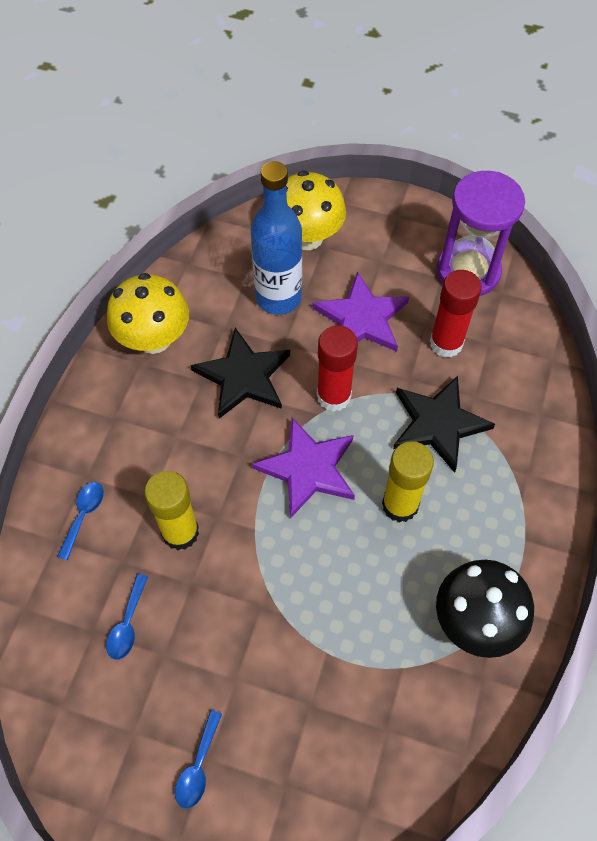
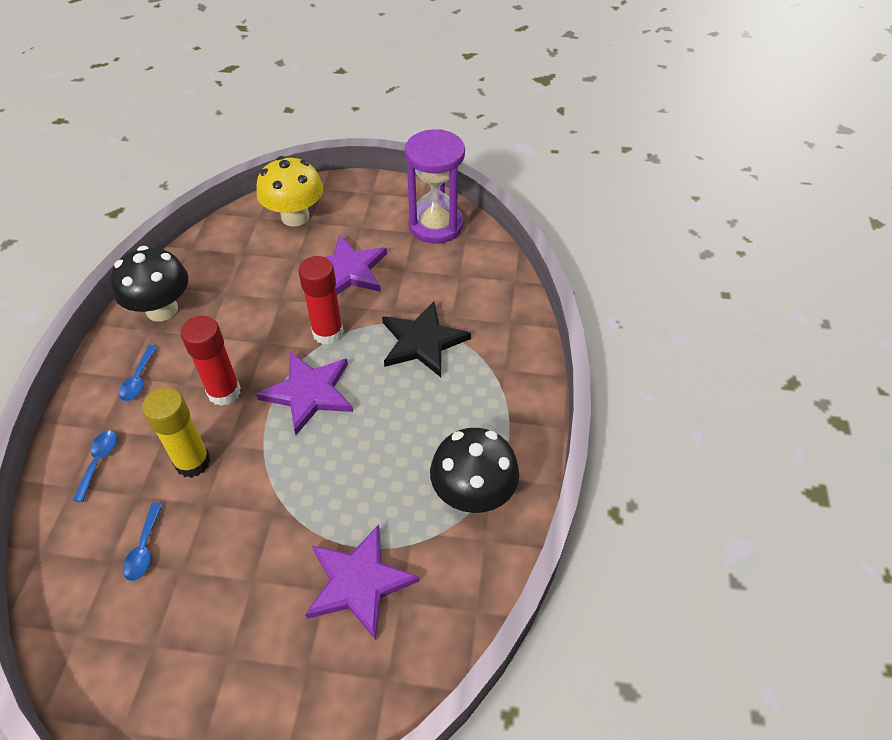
camera: 10 degrees left, 10 degrees down
(154, 339) = (162, 309): yellow mushroom -> black mushroom
(198, 766) = (219, 665): blue spoon -> blue spoon (139, 379)
(243, 376) = (245, 328): black star -> none
(278, 298) = (273, 264): blue bottle -> none
(345, 701) = (359, 582): none -> purple star
(400, 505) = (395, 410): yellow glue stick -> none
(446, 343) = (422, 280): red glue stick -> red glue stick (224, 392)

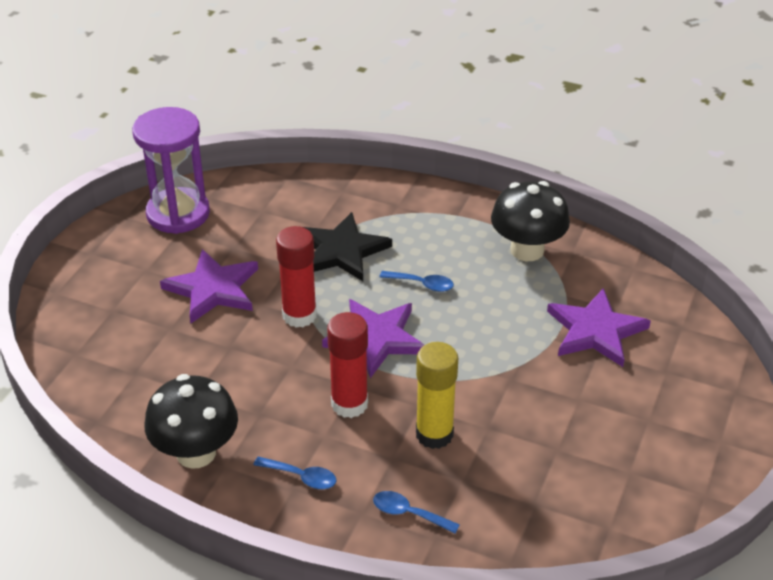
camera: 75 degrees left, 10 degrees down
(144, 548) = (527, 476): blue spoon -> blue spoon (422, 284)
(295, 217) = (95, 321): yellow mushroom -> none

